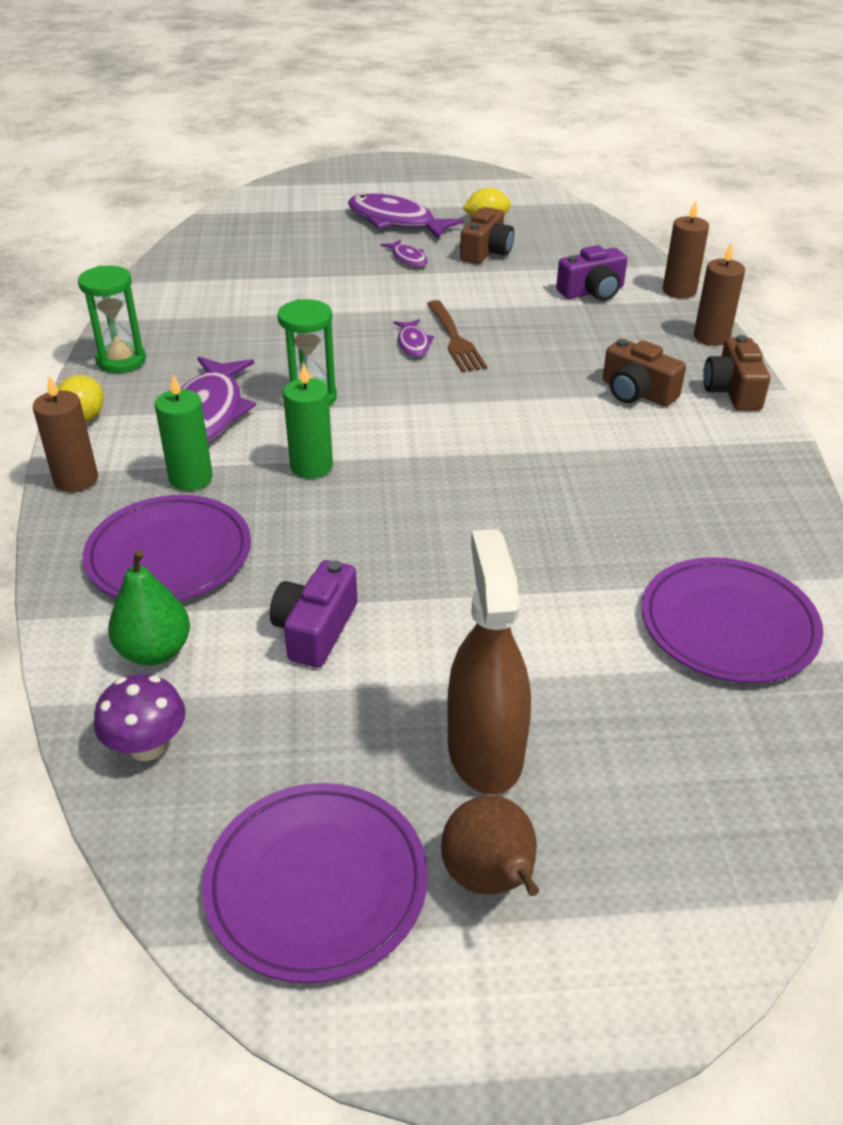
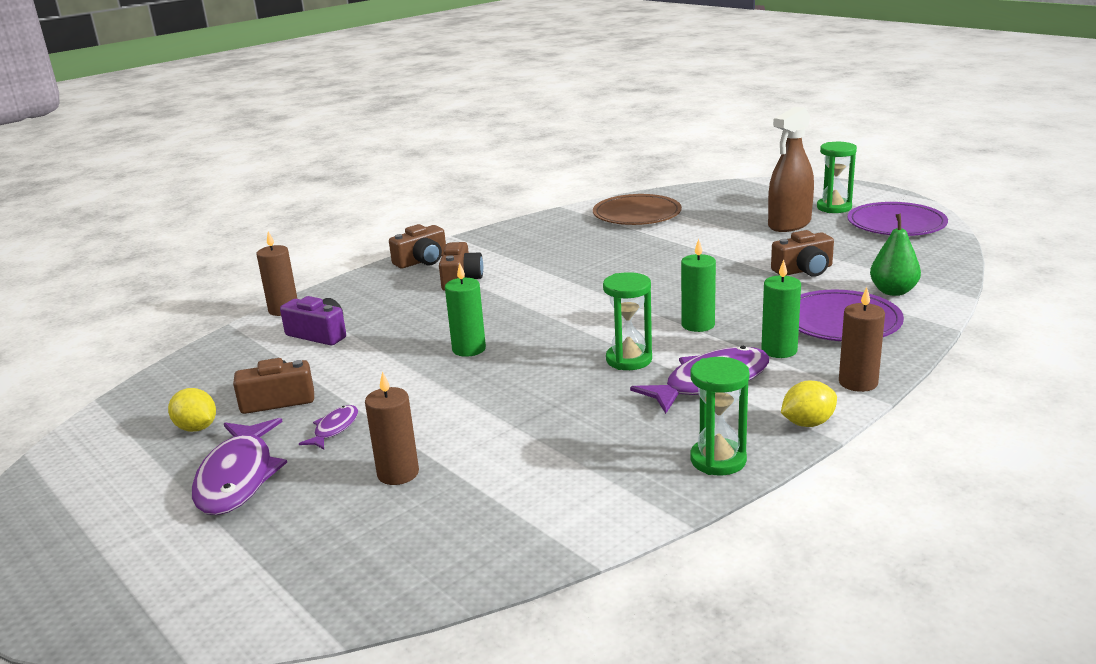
camera: 125 degrees left, 15 degrees down
(147, 746) = (928, 268): purple mushroom -> none
(315, 630) = (804, 270): purple camera -> brown camera
(413, 344) = (497, 360): purple fish -> none
(455, 340) = (469, 349): brown fork -> green candle
(491, 879) = (834, 207): brown pear -> green hourglass
(711, 337) = (352, 282): brown candle -> brown candle (398, 473)
(728, 625) = (637, 214): purple plate -> brown plate

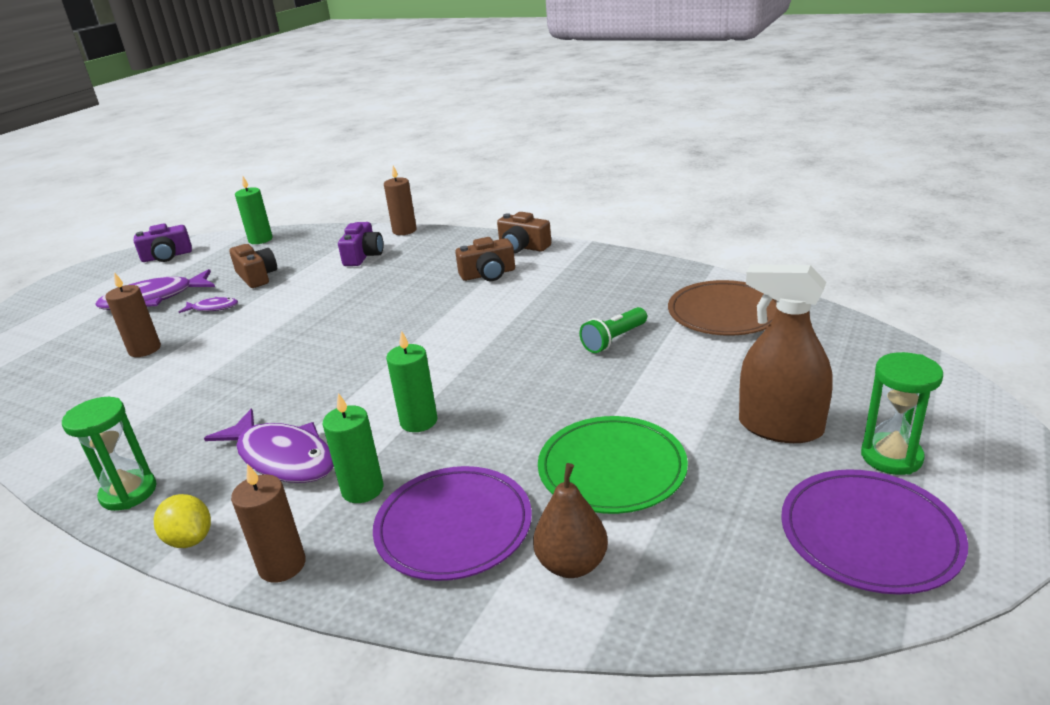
camera: 70 degrees right, 5 degrees up
(79, 476) = (167, 256): none -> purple camera
(197, 428) = (220, 266): yellow lemon -> none
(469, 349) = (345, 318): green candle -> green candle (260, 239)
(629, 360) = (331, 399): green hourglass -> none
(639, 249) = (614, 340): none -> green flashlight
(804, 270) = (612, 469): brown camera -> green plate
(893, 291) = (572, 564): green pear -> brown pear

